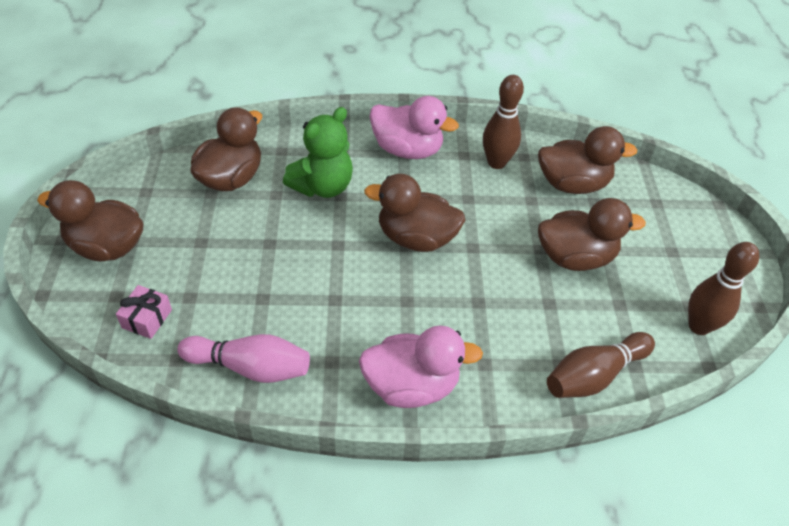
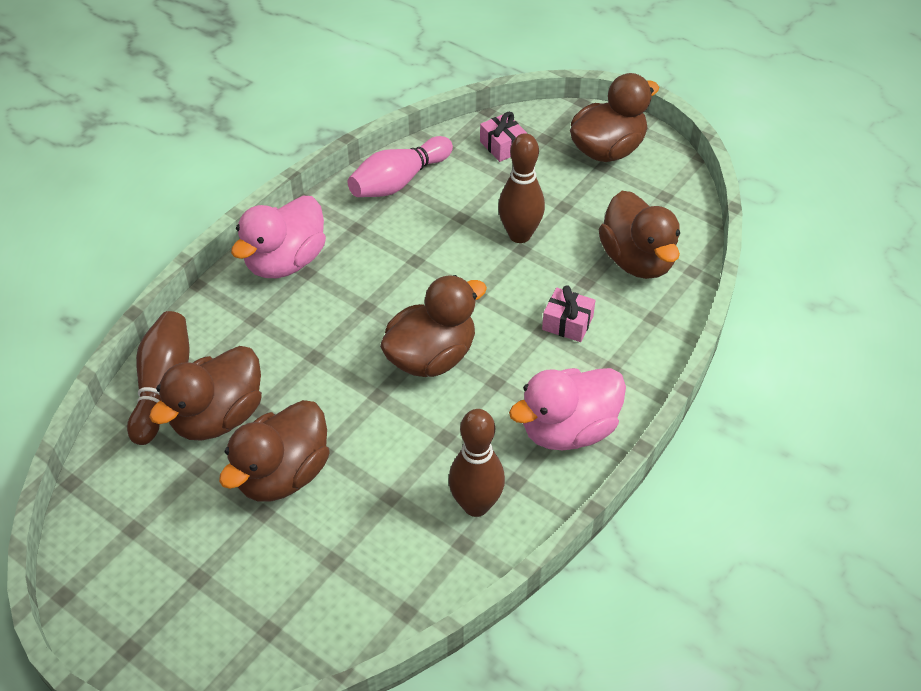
camera: 130 degrees right, 0 degrees up
(322, 186) = (567, 323): green teddy bear -> pink gift
(572, 184) = (376, 560): brown duck -> brown duck (218, 417)
(699, 326) = (108, 514): brown bowling pin -> brown bowling pin (519, 235)

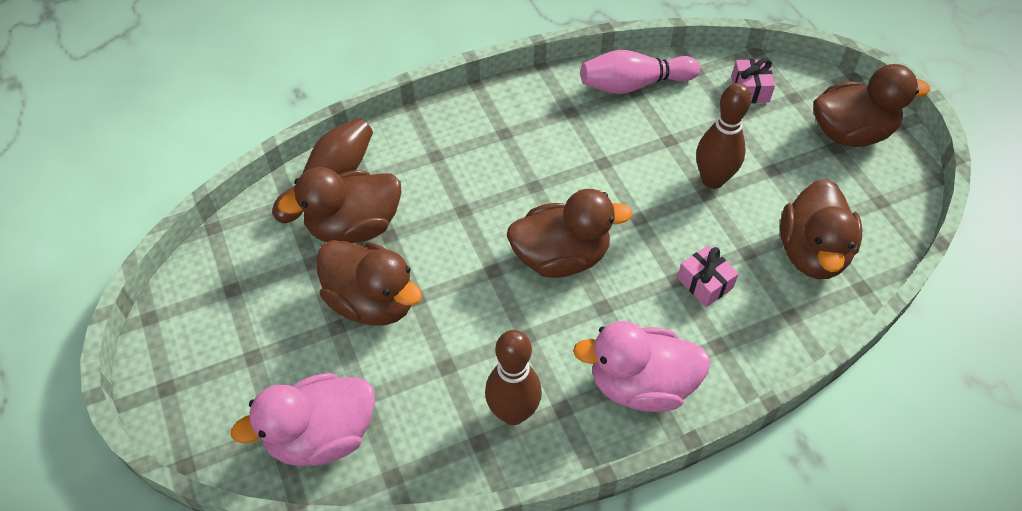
camera: 30 degrees right, 5 degrees up
(283, 474) = (372, 302): brown duck -> brown duck turned 120 degrees counterclockwise
(285, 261) = (492, 116): pink duck -> pink duck (321, 436)

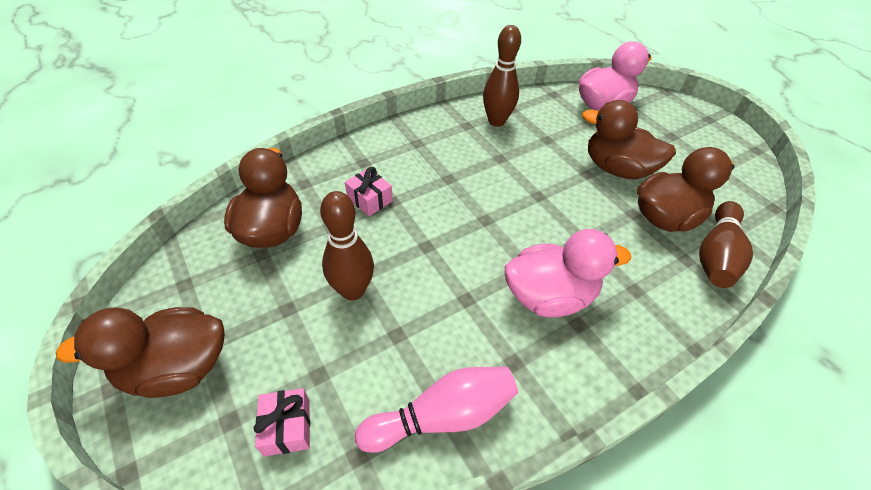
camera: 170 degrees right, 5 degrees down
(561, 257) = (488, 209): brown duck -> none
(640, 385) = (418, 138): pink duck -> pink duck (549, 296)

